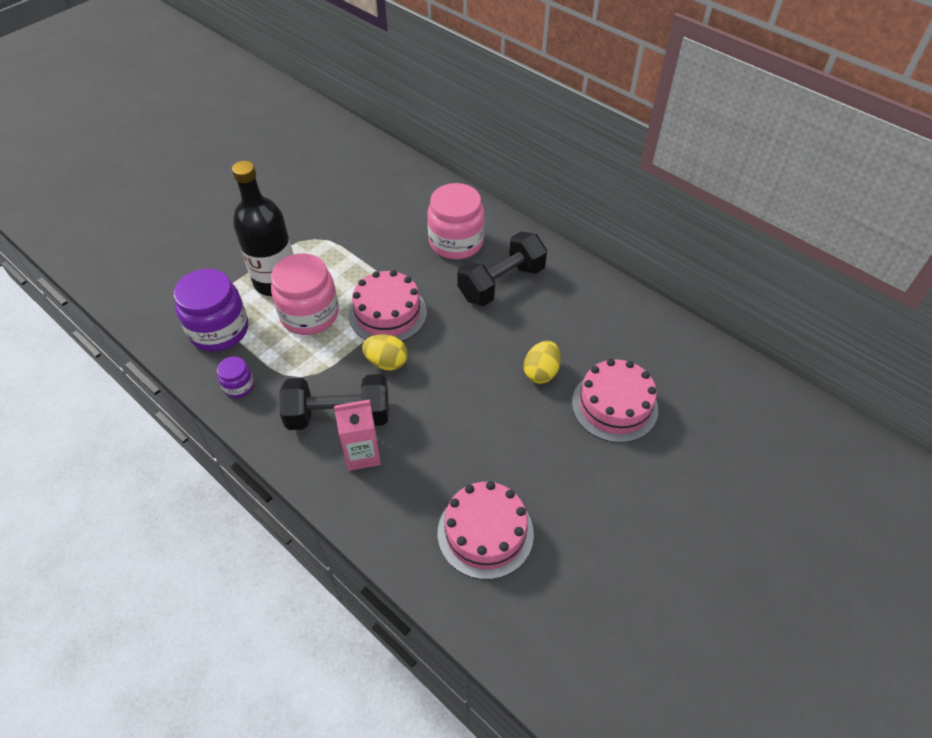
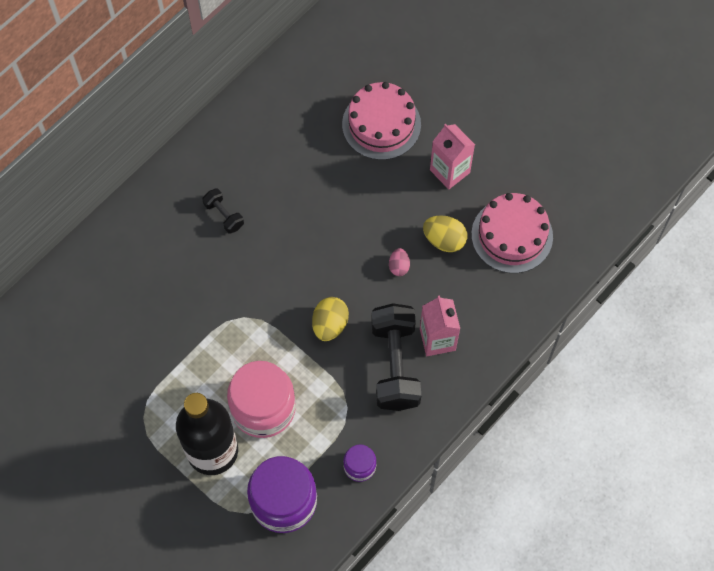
camera: 90 degrees left, 15 degrees up
(387, 313) = (264, 327): pink cake -> none
(447, 420) = (399, 266): none -> pink egg
(456, 242) = (158, 261): pink jar -> none
(501, 283) = (224, 215): black dumbbell -> black dumbbell, size x0.48
(541, 372) = (343, 183): yellow egg -> yellow egg (444, 240)
(563, 470) = (449, 171): none -> pink carton

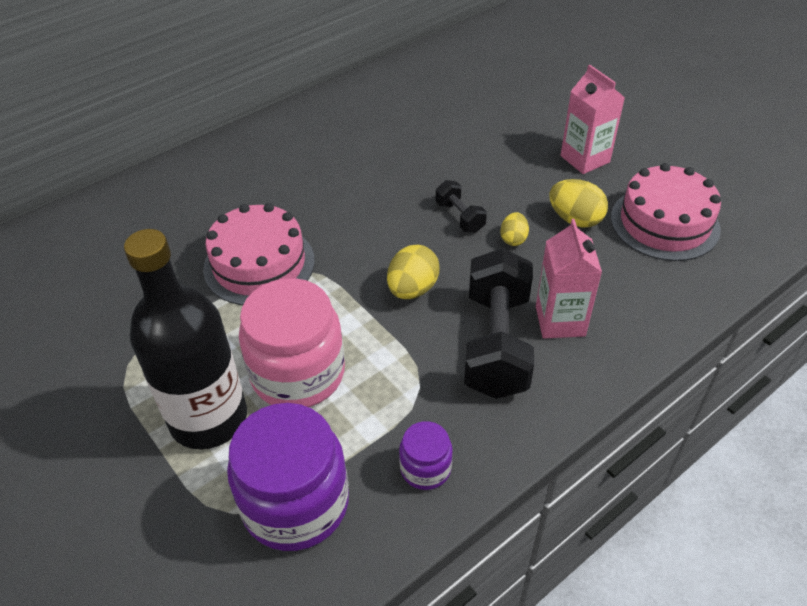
camera: 10 degrees right, 20 degrees down
(224, 215) = (305, 173): black dumbbell -> black dumbbell (460, 217)
(381, 124) = (506, 115): pink cake -> pink cake (259, 264)
(399, 266) = (513, 239): pink egg -> yellow egg

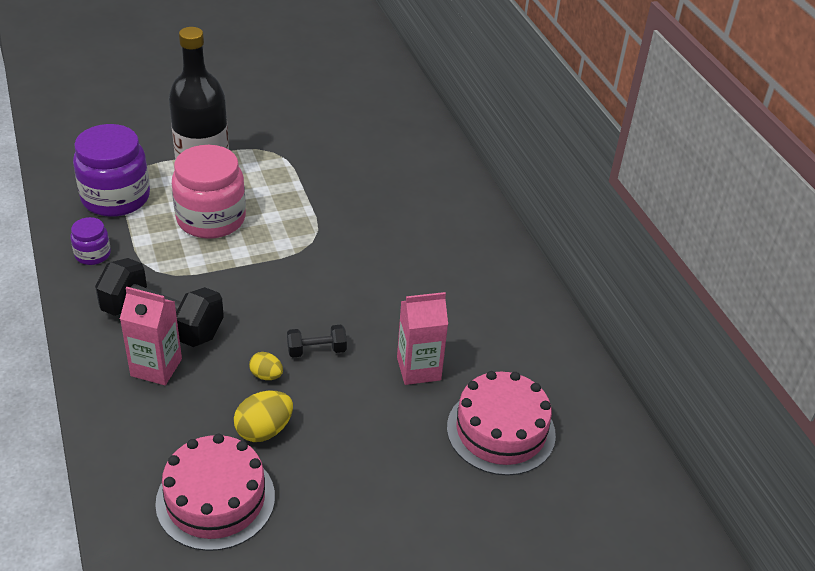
camera: 105 degrees right, 5 degrees down
(259, 264) = (331, 222): pink cake -> pink cake (501, 430)
(412, 289) = (250, 294): yellow egg -> none
(585, 159) = (348, 480): pink carton -> pink carton (418, 369)

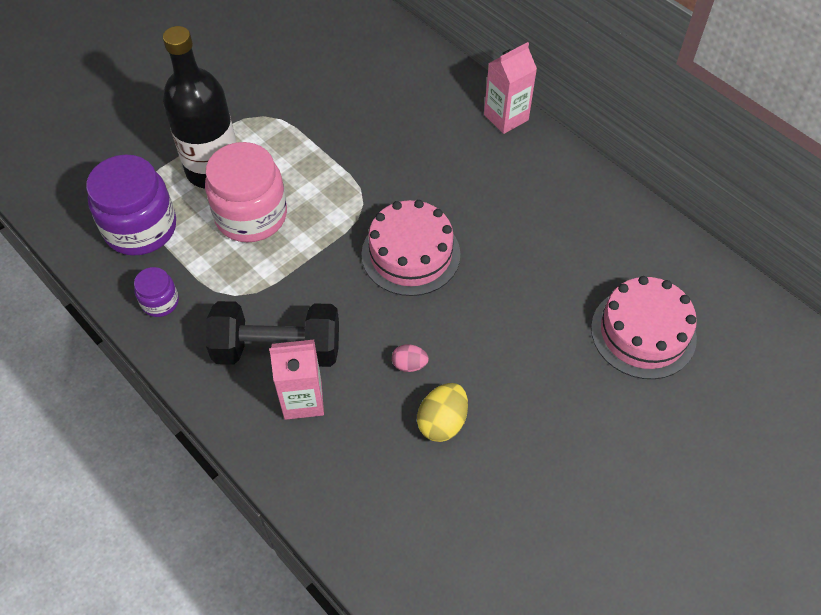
camera: 20 degrees left, 15 degrees up
(215, 499) = (443, 511): pink cake -> pink cake (410, 254)
(266, 375) = (409, 364): yellow egg -> pink egg
(316, 350) = (438, 319): black dumbbell -> none
(418, 369) = (539, 300): pink carton -> pink carton (506, 117)

